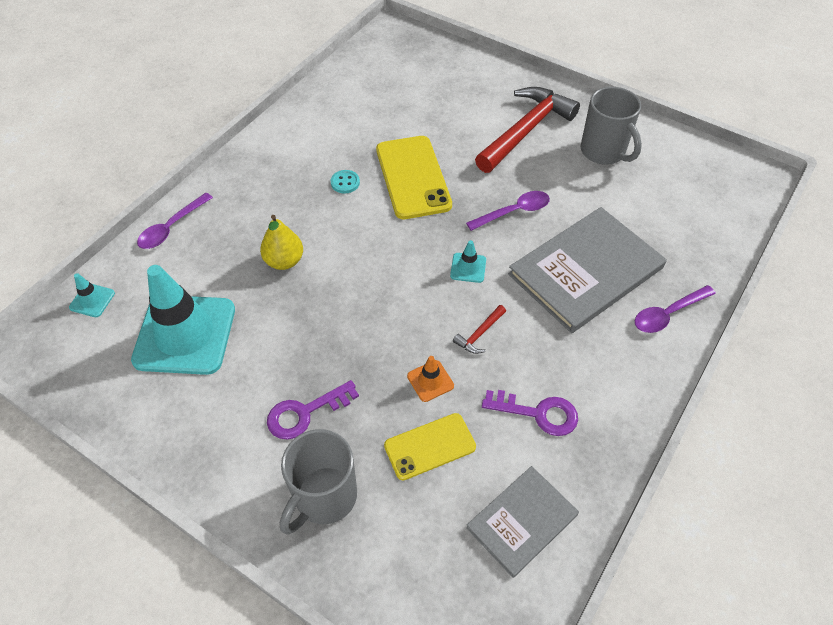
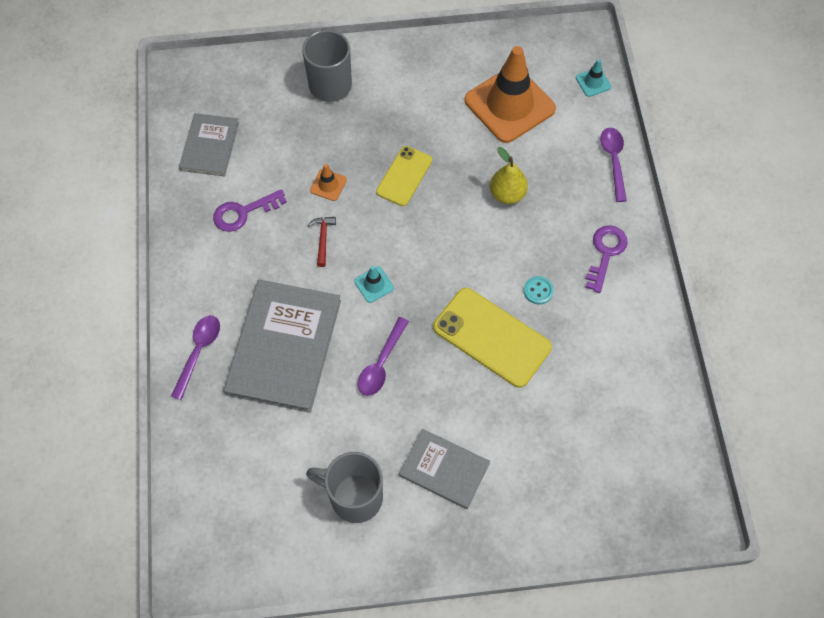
camera: 140 degrees right, 10 degrees up
(185, 334) = (509, 105): turquoise traffic cone -> orange traffic cone
(305, 412) = (386, 115): purple key -> purple key (605, 253)
(430, 446) = (295, 148): yellow phone -> yellow phone (404, 176)
(525, 131) = (444, 469): red hammer -> grey book

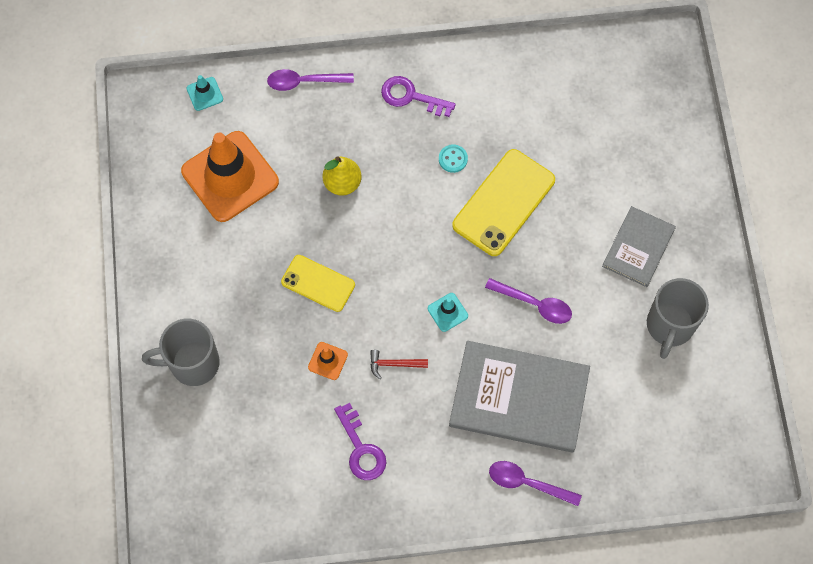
camera: 90 degrees left, 5 degrees up
(210, 146) = (273, 492): grey book -> none

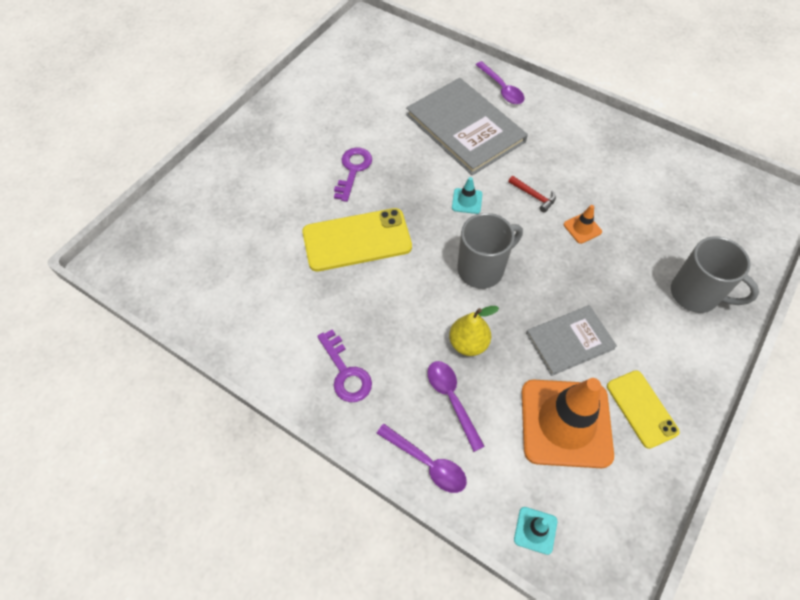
camera: 140 degrees left, 10 degrees down
(318, 283) = (550, 283): yellow phone -> yellow phone (641, 408)
(361, 448) = (597, 166): purple key -> purple key (353, 170)
(453, 159) = (362, 297): turquoise button -> none
(534, 304) = (402, 167): purple spoon -> purple spoon (451, 399)
(638, 247) = (299, 153): grey book -> grey book (570, 341)
(669, 326) = (332, 104): grey mug -> grey mug (482, 269)

